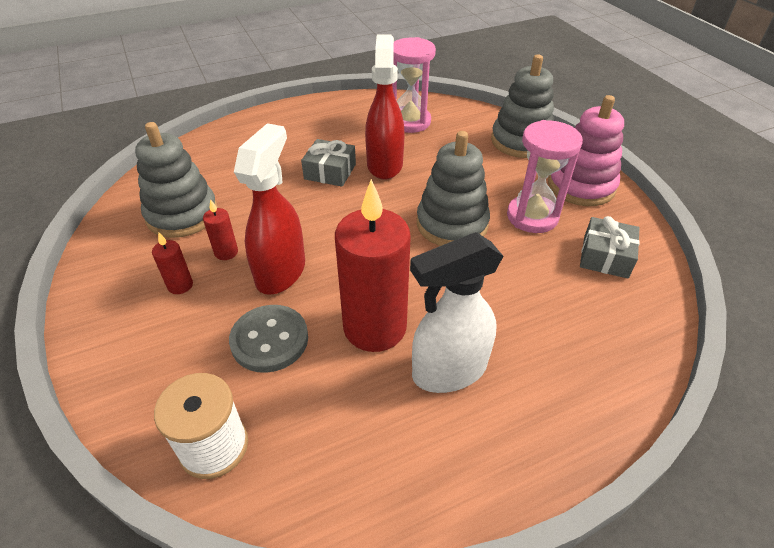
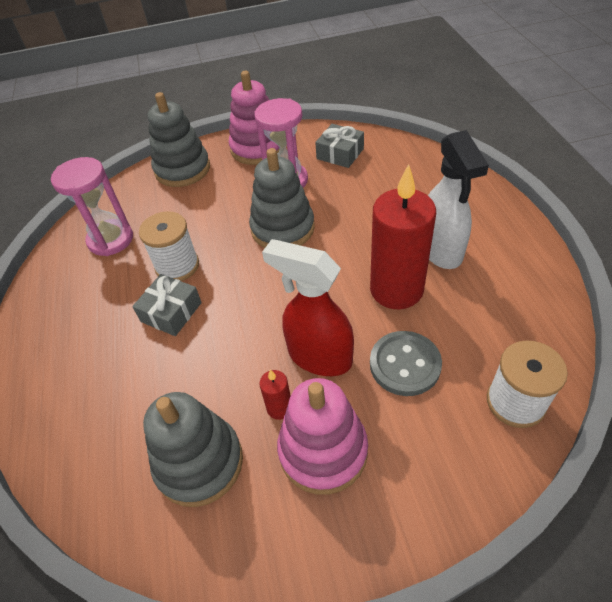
camera: 75 degrees left, 5 degrees up
(180, 285) = (323, 450): red candle -> pink stacking toy
(385, 164) = (177, 266): red spray bottle -> white spool

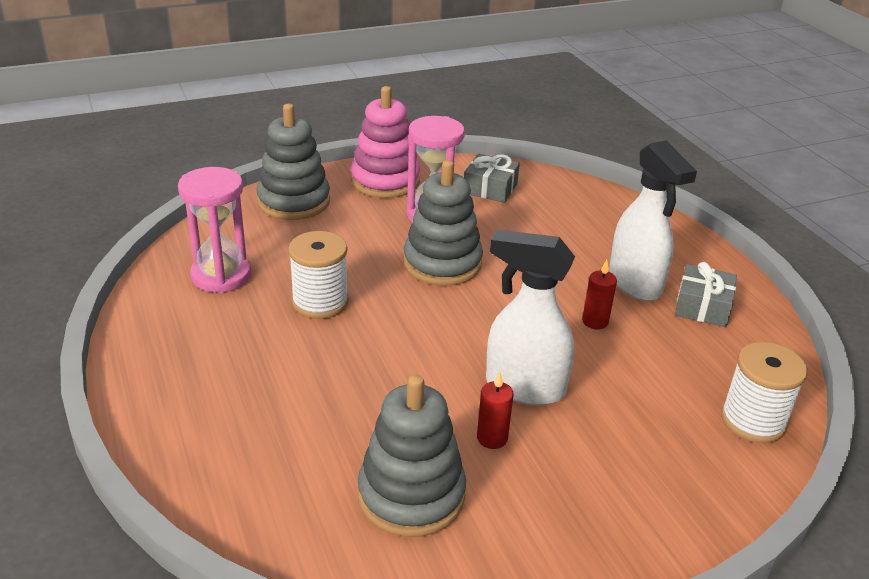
camera: 15 degrees left, 15 degrees down
(171, 312) = (327, 349): grey gift -> grey gift (702, 306)
(319, 356) = (524, 387): red spray bottle -> white spray bottle
(323, 450) = (555, 475): pink stacking toy -> none
(396, 289) = (595, 321): red candle -> red candle, size x0.42
(405, 364) = (624, 391): grey button -> none

